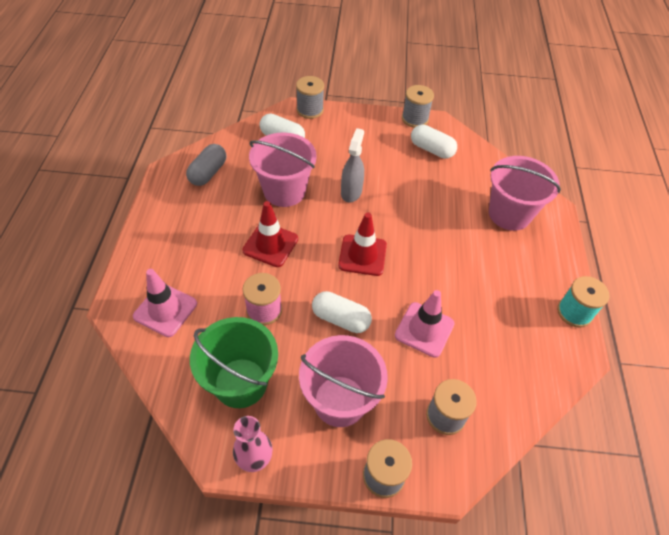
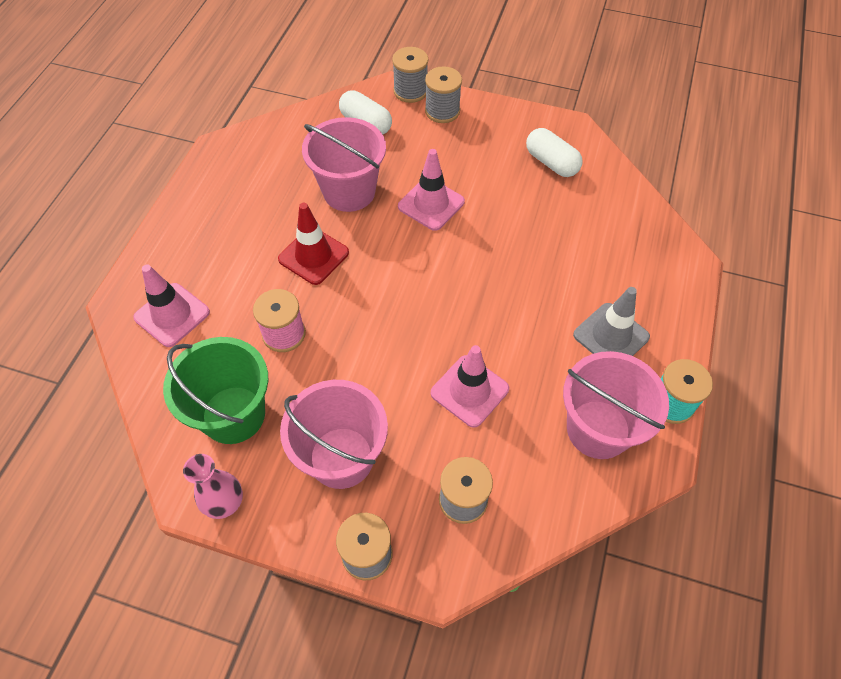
camera: 15 degrees right, 5 degrees up
(208, 173) = (264, 156): grey capsule -> none
(340, 319) = (371, 360): white capsule -> none
(351, 192) = (431, 204): grey spray bottle -> pink traffic cone
(362, 255) = (421, 286): red traffic cone -> none
(415, 119) = (542, 119): grey spool -> grey spool (442, 111)
(509, 214) = (627, 262): pink bucket -> pink bucket (598, 429)
(515, 270) = (611, 336): none -> grey traffic cone

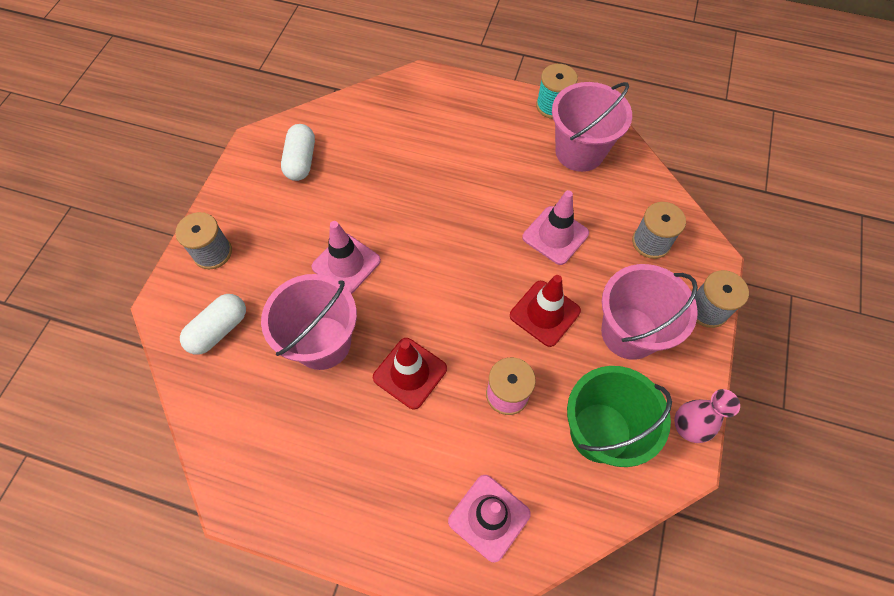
camera: 90 degrees left, 5 degrees up
(370, 373) = (544, 313): none -> red traffic cone
(410, 91) = (173, 284): grey spool -> none
(551, 162) = (301, 161): white capsule -> white capsule turned 45 degrees counterclockwise
(611, 336) = (495, 135): grey traffic cone -> none

